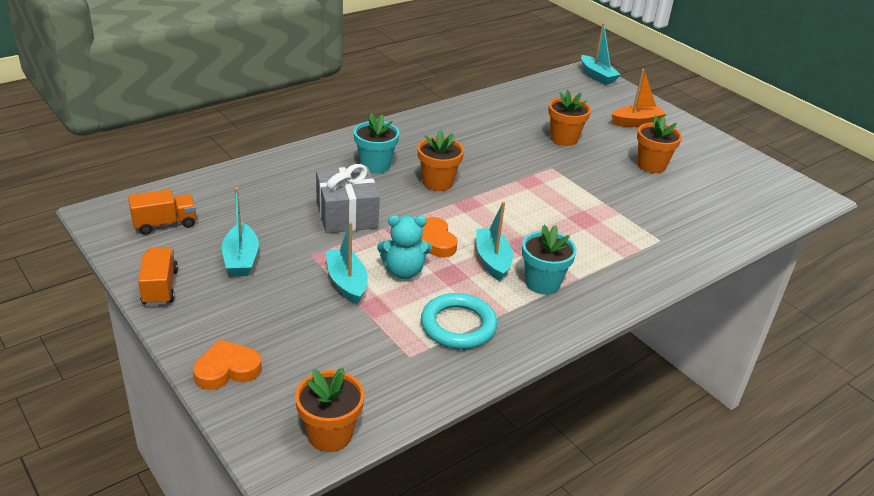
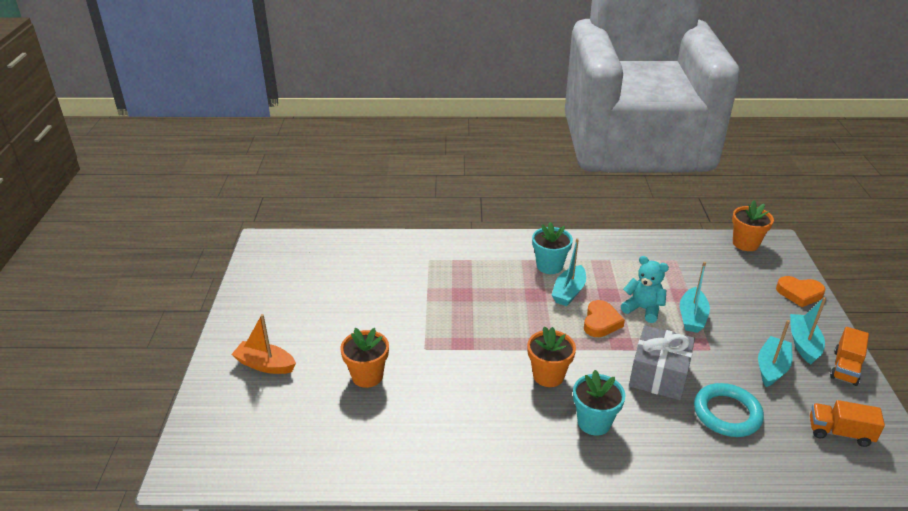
camera: 140 degrees left, 0 degrees up
(458, 325) = (632, 264): turquoise ring -> turquoise ring (727, 413)
(597, 76) = (184, 456): turquoise boat -> turquoise boat (803, 344)
(651, 165) = (334, 315): orange flower pot -> none

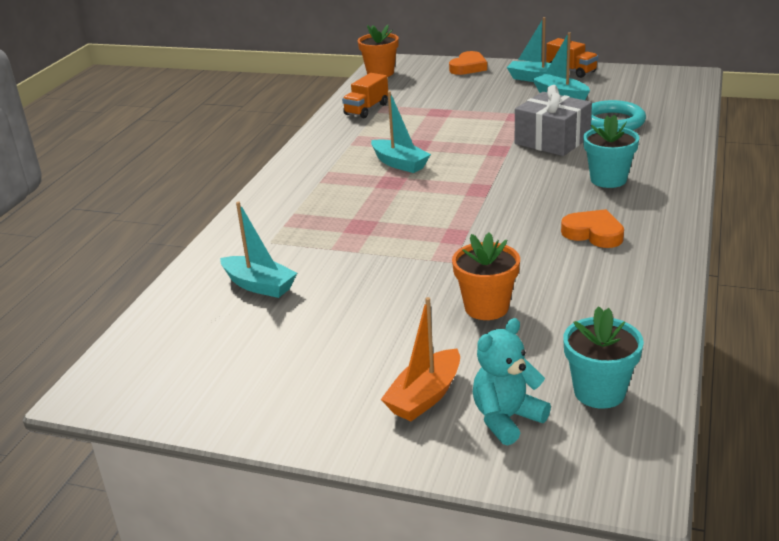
camera: 70 degrees left, 5 degrees down
(548, 375) = (532, 193): orange flower pot -> none
(549, 266) = (344, 167): turquoise flower pot -> turquoise flower pot (599, 392)
(601, 322) = (460, 155): orange heart -> orange heart (593, 233)
(643, 309) = (451, 132): turquoise teddy bear -> turquoise teddy bear (506, 419)
(692, 317) = (476, 113): turquoise boat -> turquoise boat (259, 285)
(839, 432) = (645, 87): orange truck -> orange truck (366, 109)

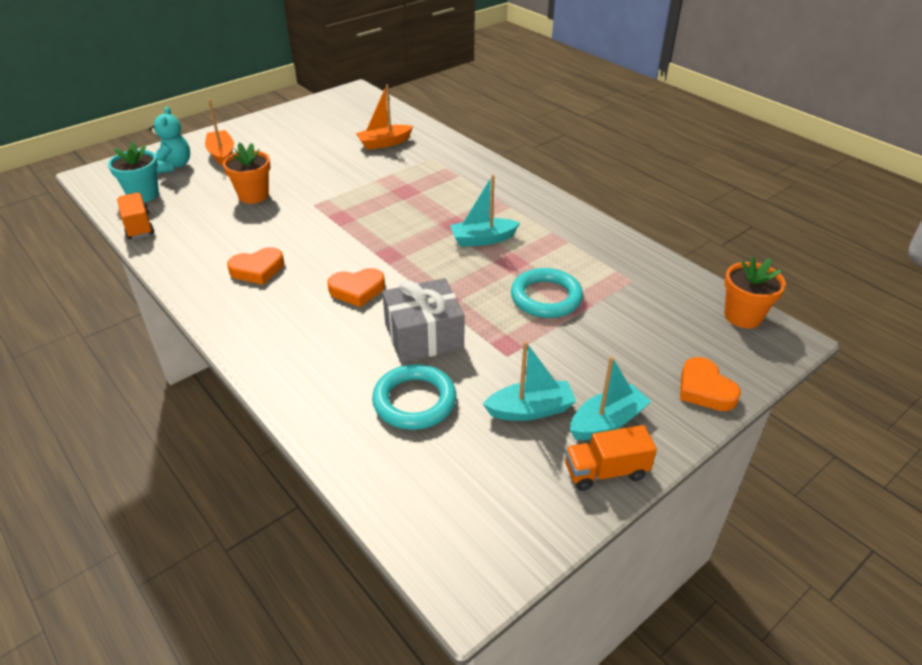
camera: 120 degrees right, 10 degrees up
(259, 285) = (384, 143): turquoise boat -> orange boat
(366, 109) = (630, 267): orange truck -> orange truck (139, 226)
(445, 121) = (546, 297): none -> turquoise ring
(545, 181) = (357, 290): none -> orange heart
(608, 179) = (313, 322): turquoise flower pot -> none

